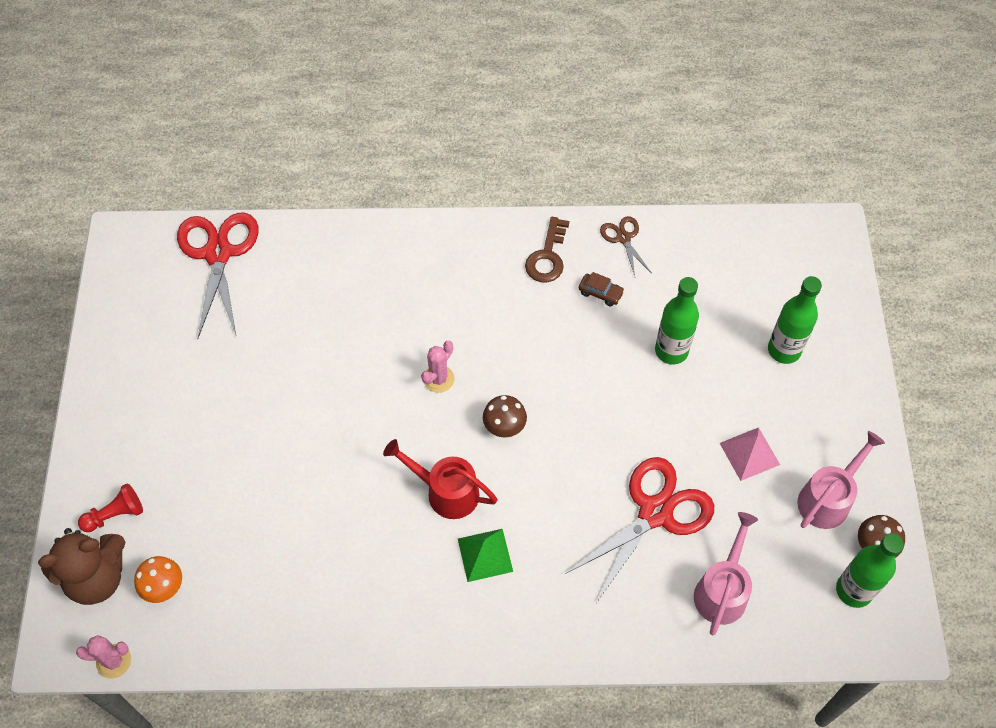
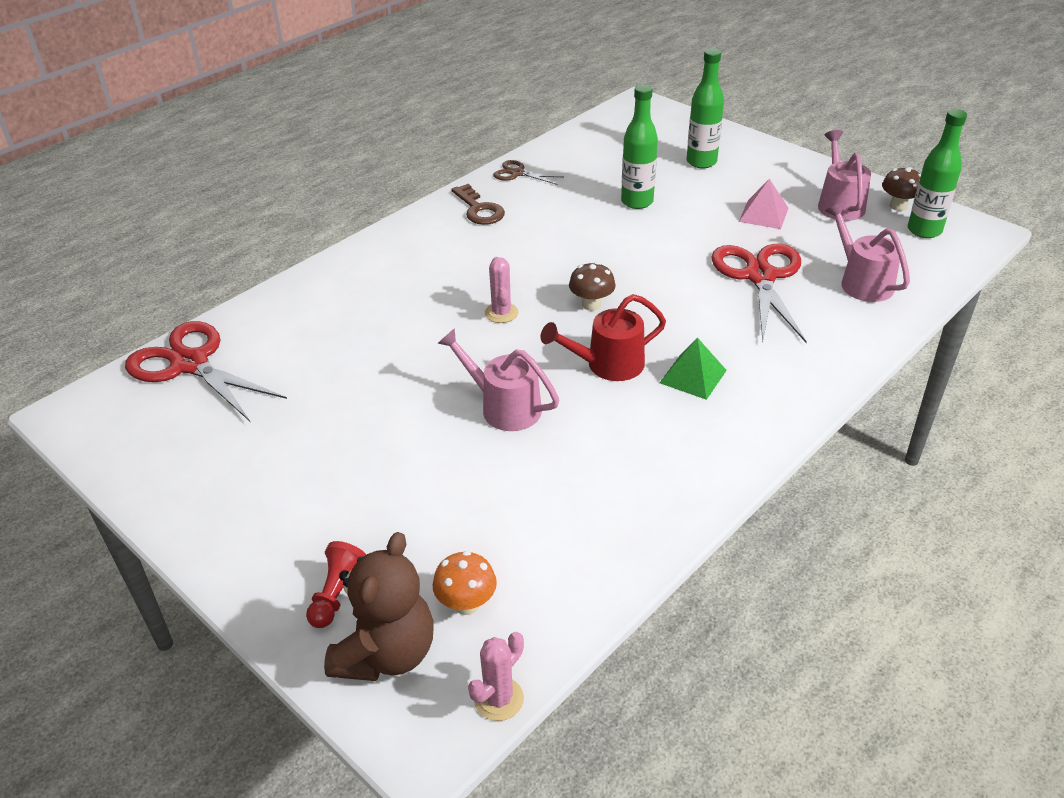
camera: 45 degrees left, 20 degrees down
(343, 464) = (503, 407): none -> pink watering can
(600, 293) = (545, 204): brown car -> none

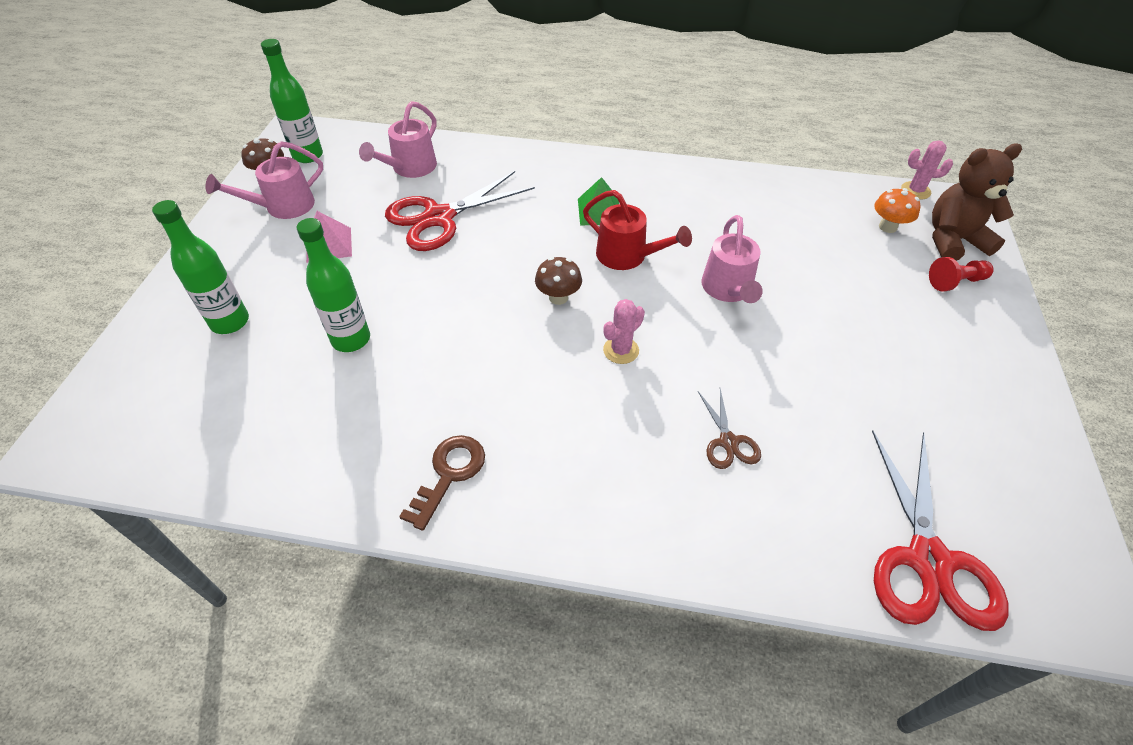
camera: 125 degrees left, 10 degrees up
(517, 173) = (335, 483): brown scissors -> brown scissors (728, 442)

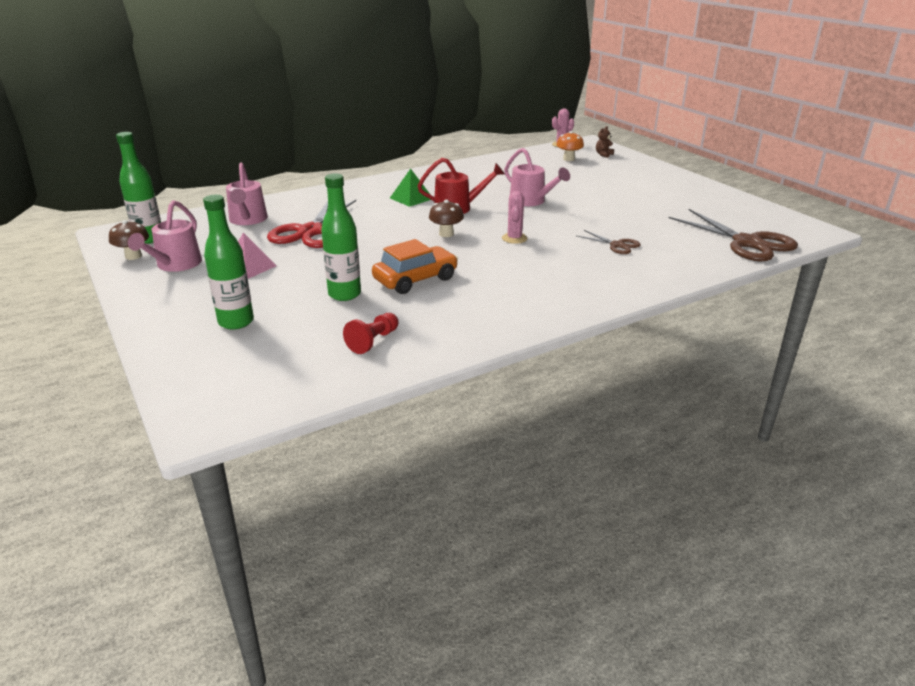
camera: 40 degrees left, 20 degrees down
(436, 358) = (415, 279): none -> orange car
(449, 474) = (503, 312): brown key -> none
(928, 561) = (747, 243): red scissors -> brown scissors
(953, 240) = (603, 154): brown teddy bear -> brown teddy bear, size x0.43
(955, 282) = (625, 166): red pawn -> red pawn (373, 341)

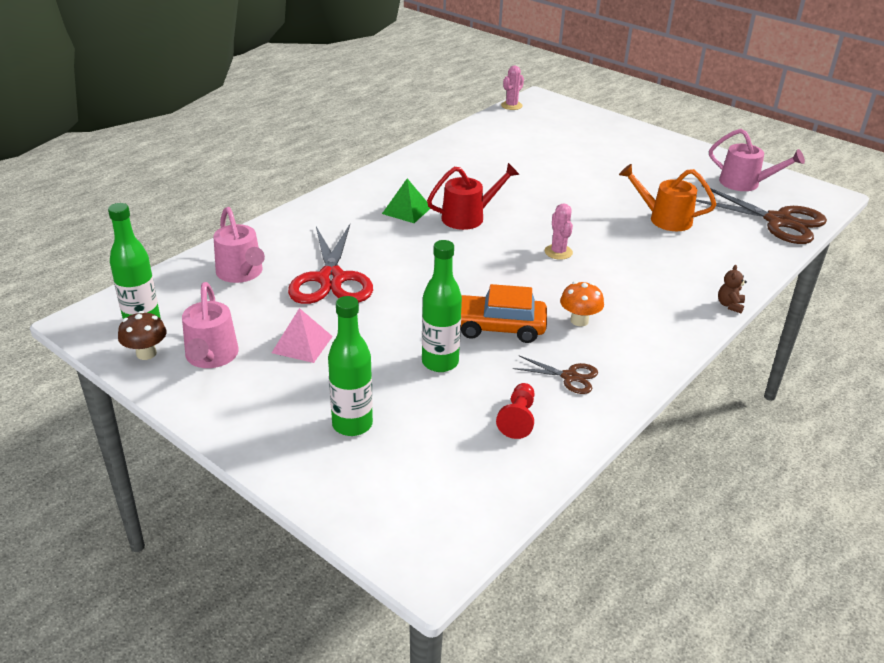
camera: 20 degrees left, 5 degrees up
(415, 279) = (499, 327): orange car -> orange car turned 120 degrees counterclockwise
(446, 234) = (483, 257): brown mushroom -> none
(531, 201) = (538, 196): pink watering can -> pink watering can (745, 184)
(568, 159) = (534, 127): orange mushroom -> orange mushroom (579, 320)
(603, 154) = (566, 116): brown teddy bear -> brown teddy bear (730, 305)
(617, 245) = (664, 245): brown scissors -> brown scissors (569, 377)
(633, 228) = (664, 219): none -> orange watering can

